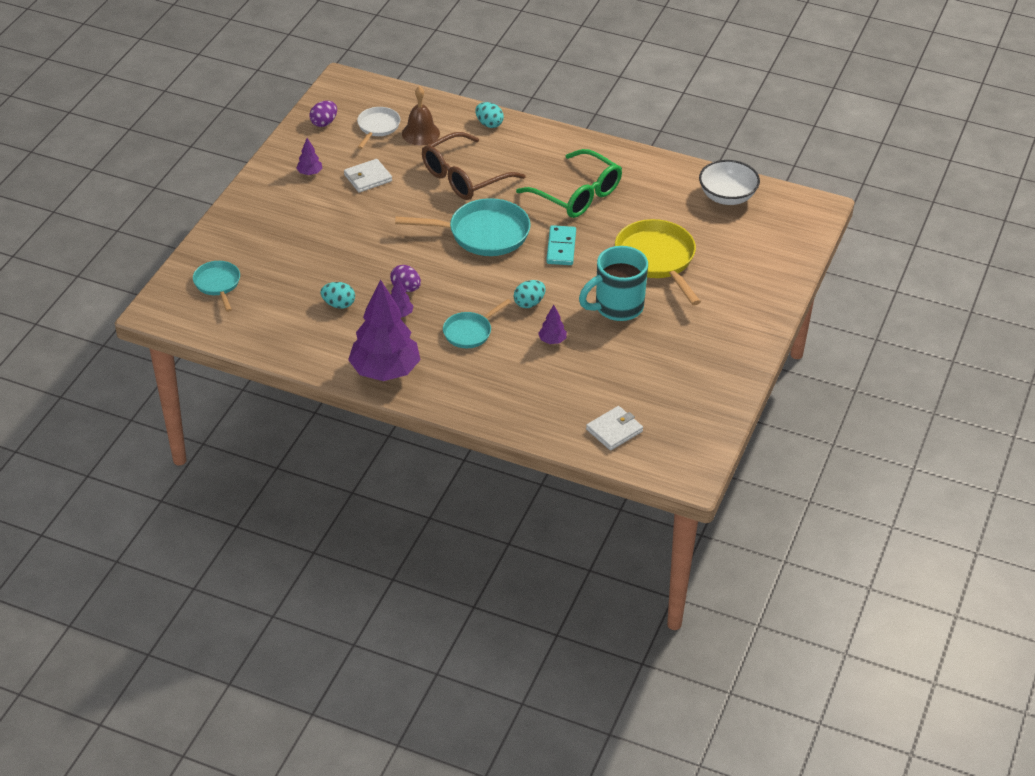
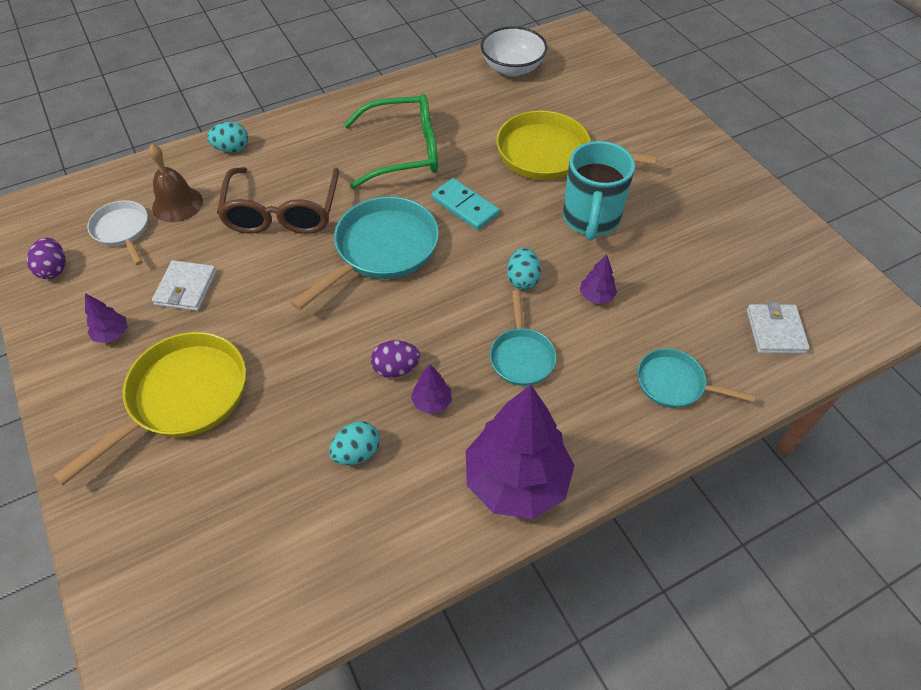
camera: 50 degrees left, 10 degrees up
(218, 284) = (181, 568): turquoise pan -> turquoise pan (674, 384)
(302, 223) = (182, 397): none -> yellow pan

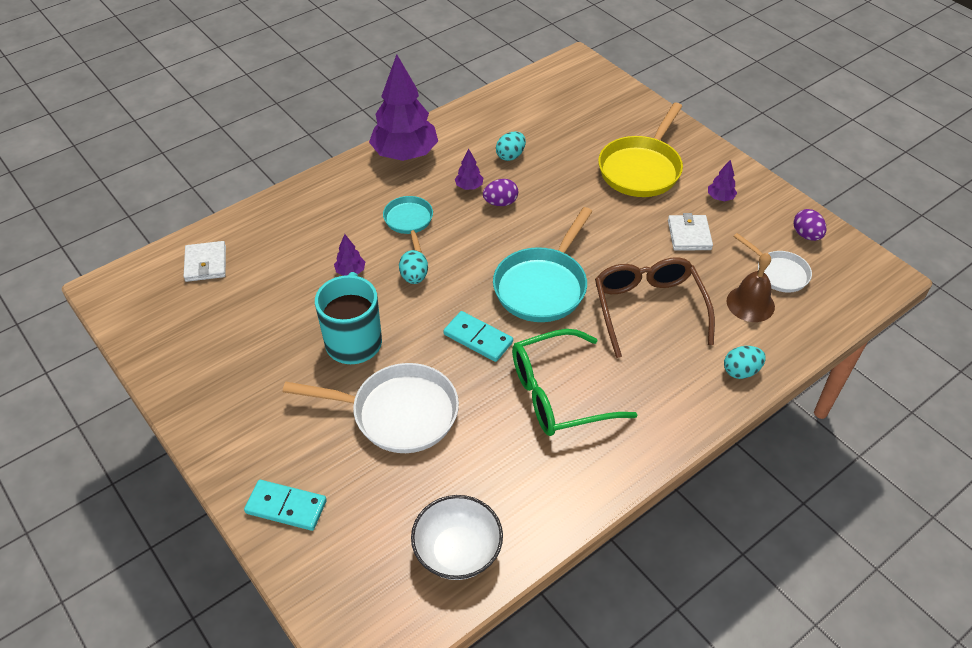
camera: 170 degrees right, 5 degrees down
(549, 154) = (398, 413): yellow pan -> white pan
(641, 105) = (286, 507): none -> turquoise domino
(674, 384) = (294, 218): turquoise pan -> none

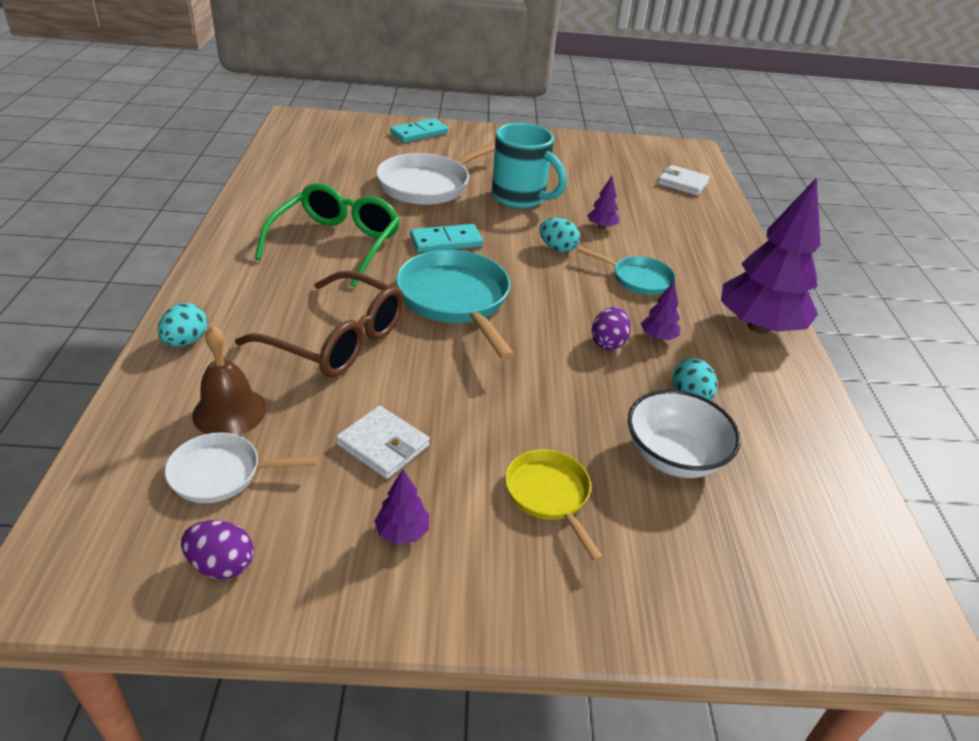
camera: 125 degrees right, 10 degrees down
(457, 551) = (298, 158): white bowl -> white bowl (673, 457)
(641, 169) = (549, 495): yellow pan -> yellow pan, size x0.57

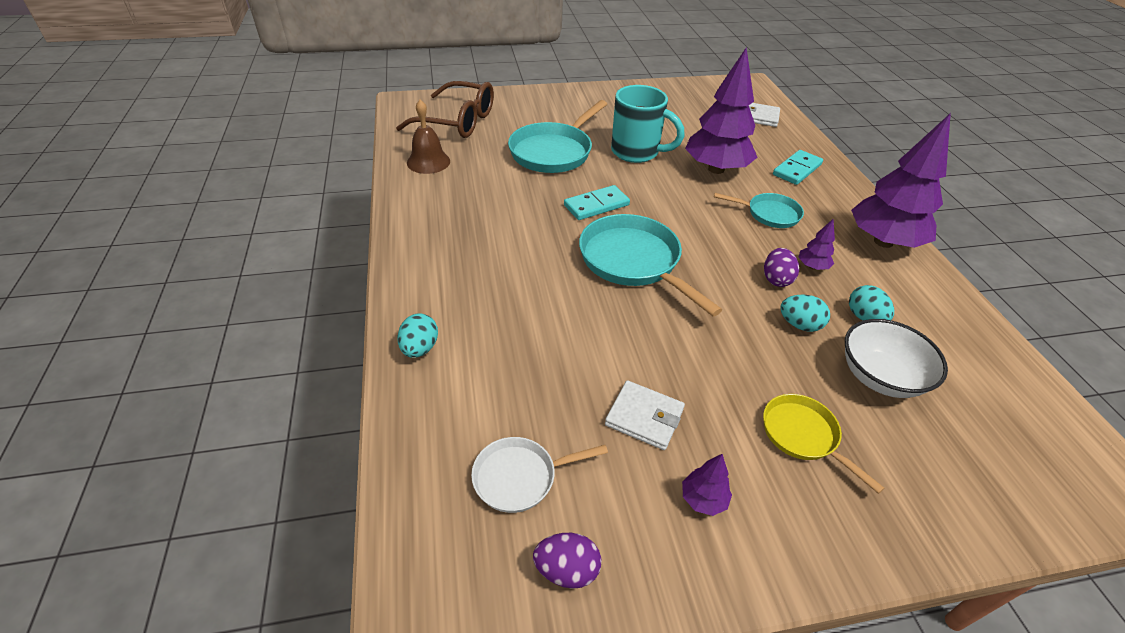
camera: 10 degrees left, 5 degrees up
(229, 411) = (495, 412): brown bell -> brown bell (428, 162)
(336, 244) = (504, 224): green glasses -> none
(337, 340) = (552, 320): brown glasses -> brown glasses (457, 121)
(419, 133) = (520, 102): turquoise domino -> turquoise domino (797, 170)
(428, 185) = (553, 152): white pan -> turquoise pan
(557, 248) = (691, 196): turquoise egg -> turquoise egg (799, 325)
(601, 227) = (716, 169): purple tree -> purple tree, size x2.44

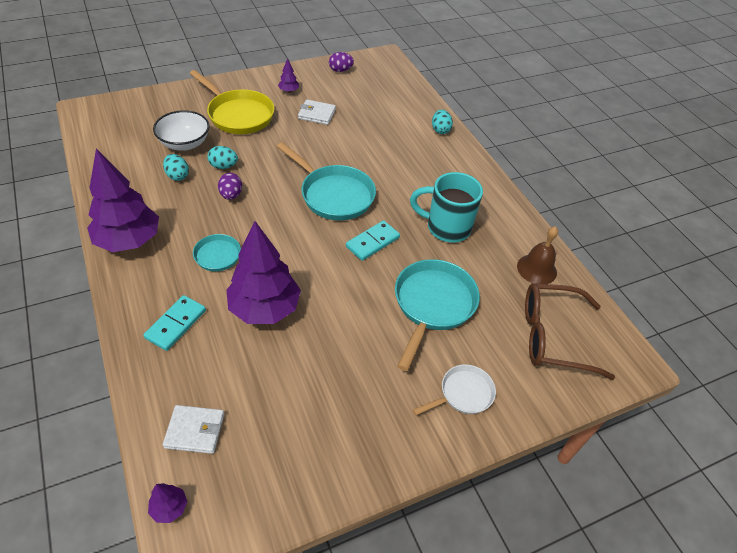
camera: 165 degrees right, 5 degrees up
(520, 477) = (367, 90): white pan -> white pan (463, 394)
(636, 152) = (349, 320): turquoise mug -> turquoise mug (446, 227)
(803, 435) = (238, 115): yellow pan -> yellow pan, size x1.74
(812, 266) = (200, 209): purple tree -> purple tree (169, 508)

